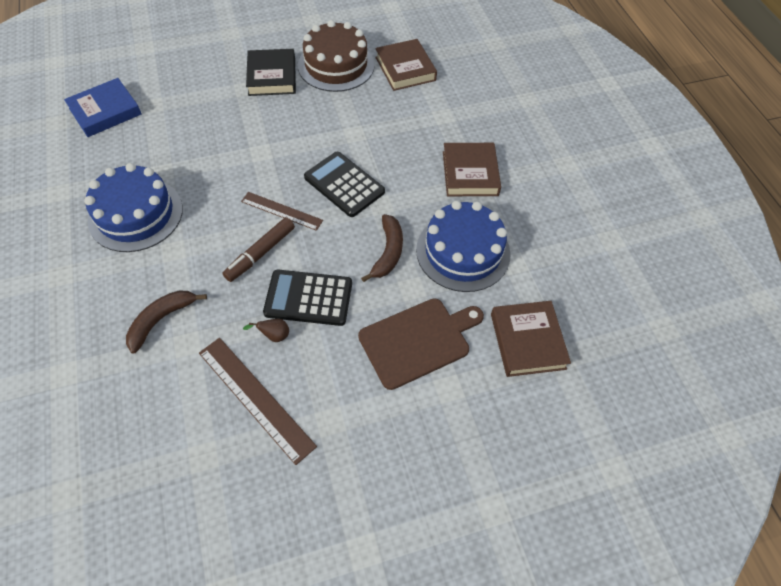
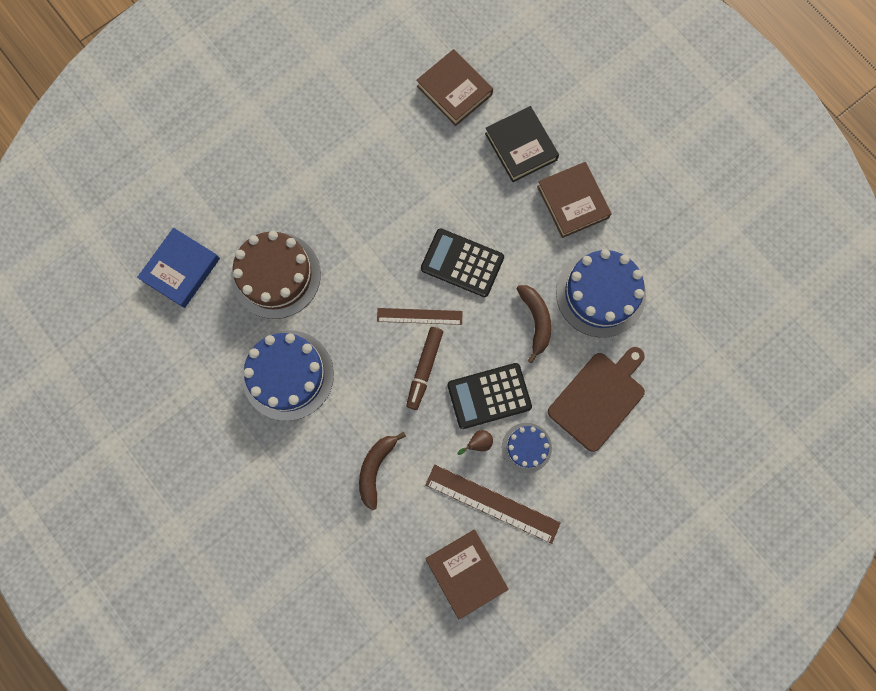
camera: 20 degrees left, 20 degrees up
(272, 76) = (323, 156): black book -> black book (520, 147)
(320, 358) = (526, 447): none -> blue cake
(336, 65) = (381, 114): brown cake -> brown cake (276, 275)
(527, 341) = (687, 361): brown book -> brown book (466, 572)

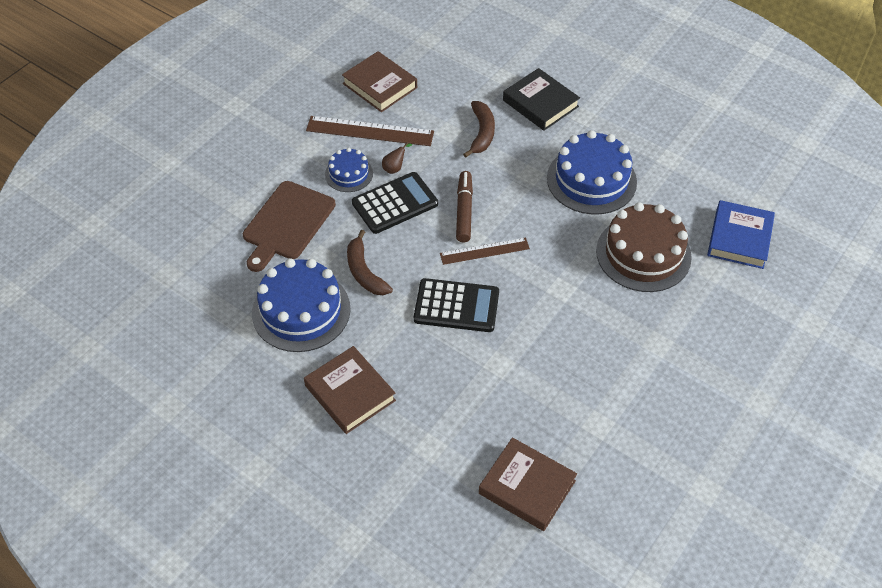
camera: 165 degrees right, 25 degrees down
(520, 147) = (426, 439): black book -> black book (540, 103)

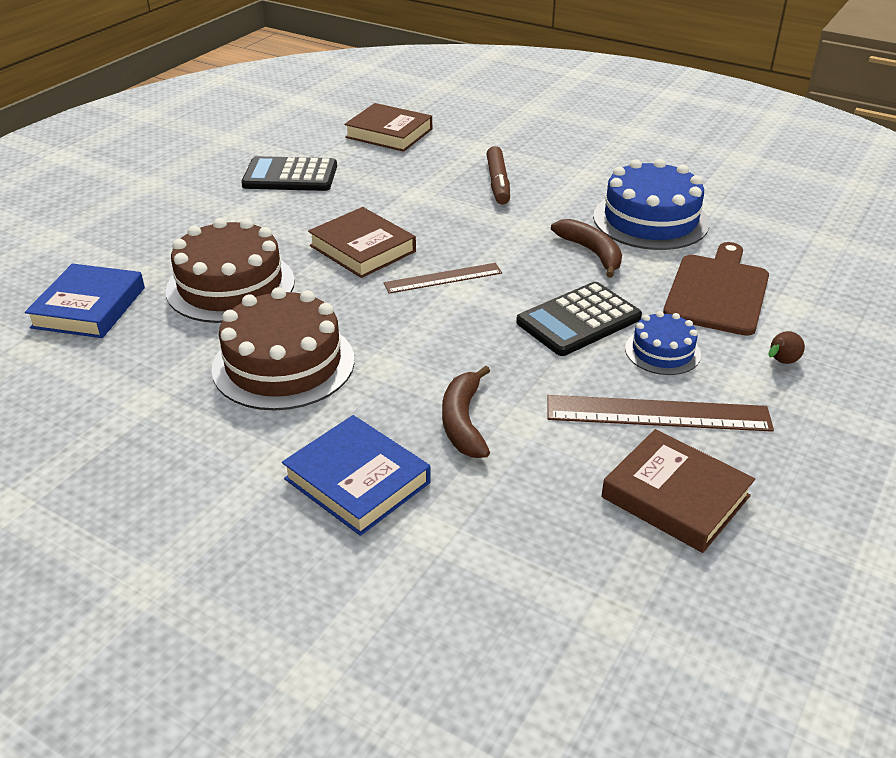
camera: 175 degrees right, 15 degrees down
(350, 393) = (568, 171): brown book -> brown book (362, 249)
(395, 168) = (594, 363): brown pear -> brown pear (780, 362)
(456, 306) = (471, 231): black calculator -> black calculator (290, 176)
(464, 211) = (477, 317): brown marker -> brown marker (498, 183)
(540, 103) = (357, 481): black book -> blue book
(591, 180) = (283, 364): blue cake -> brown cake

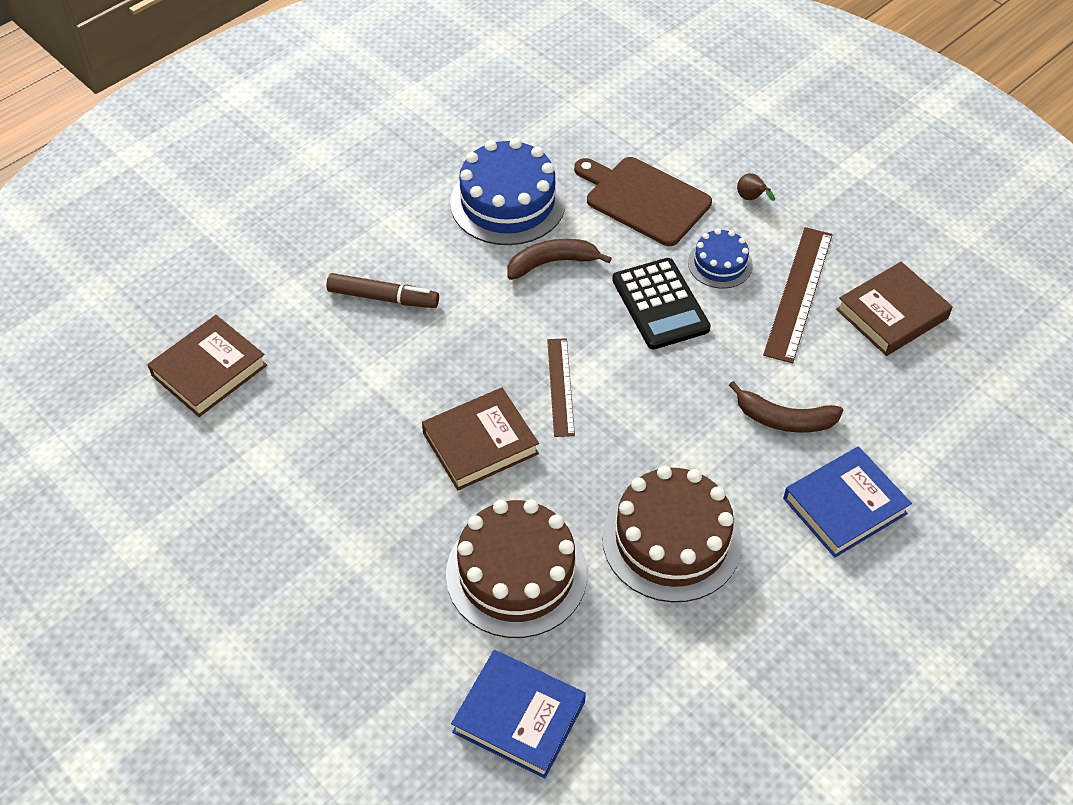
camera: 75 degrees left, 15 degrees up
(290, 176) = (279, 489): black calculator -> none

